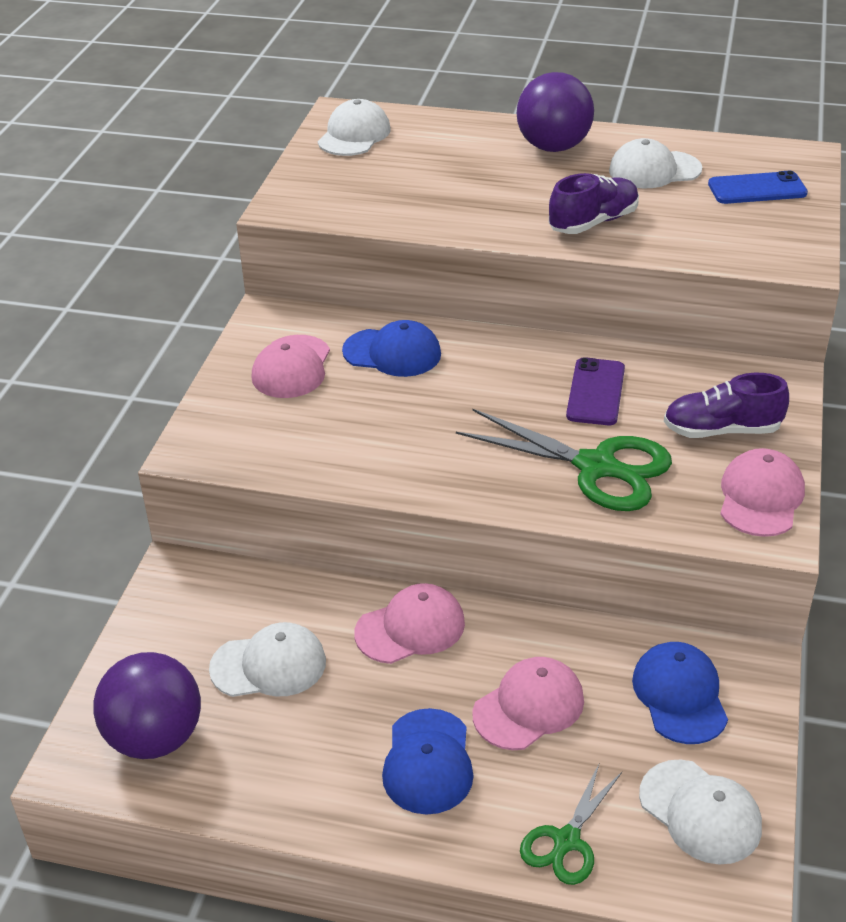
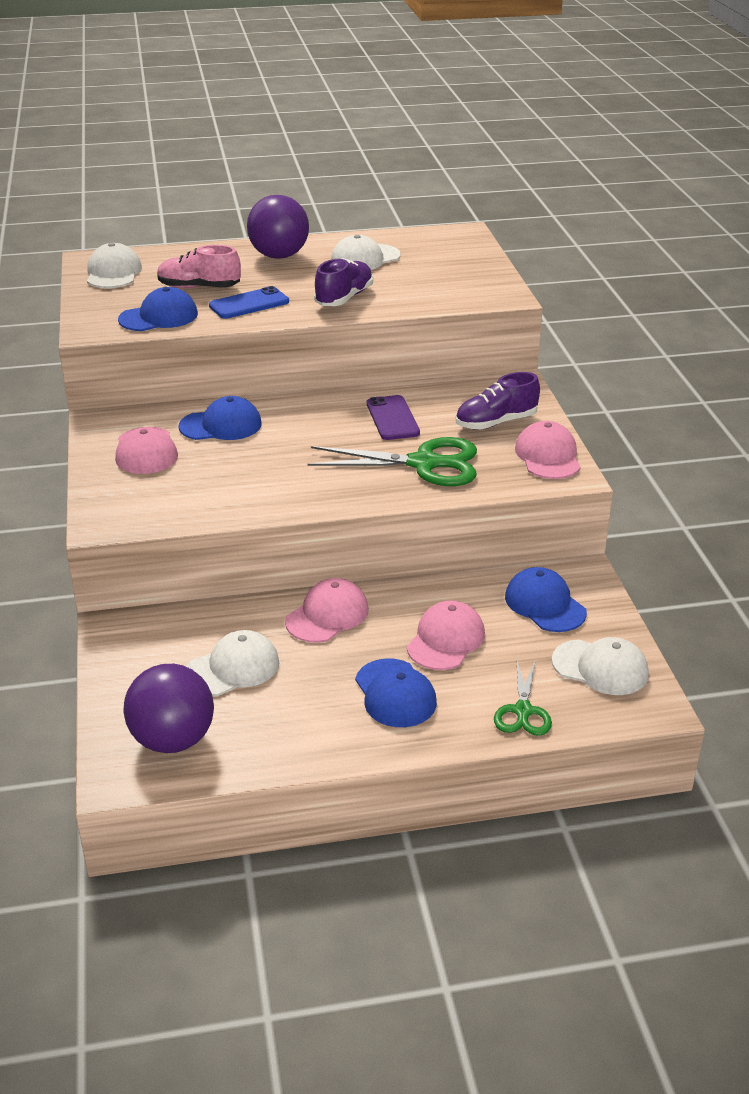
camera: 25 degrees left, 5 degrees down
(365, 205) = (159, 317): none -> blue cap
(434, 173) = (199, 287): none -> pink shoe
(757, 189) = (446, 258): blue phone -> blue phone (249, 304)

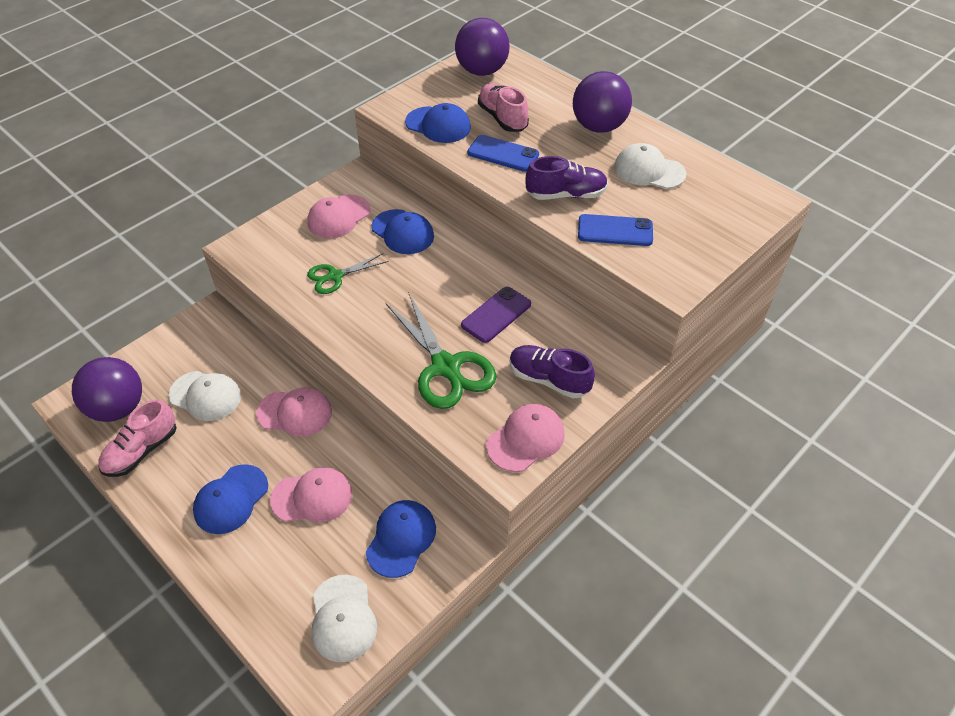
camera: 55 degrees right, 15 degrees up
(113, 273) = (482, 71): white cap -> purple ball
(259, 739) = (141, 451): none -> pink shoe
(416, 295) = (615, 230): none -> blue phone
(523, 711) = (257, 590): green scissors -> green scissors (335, 276)

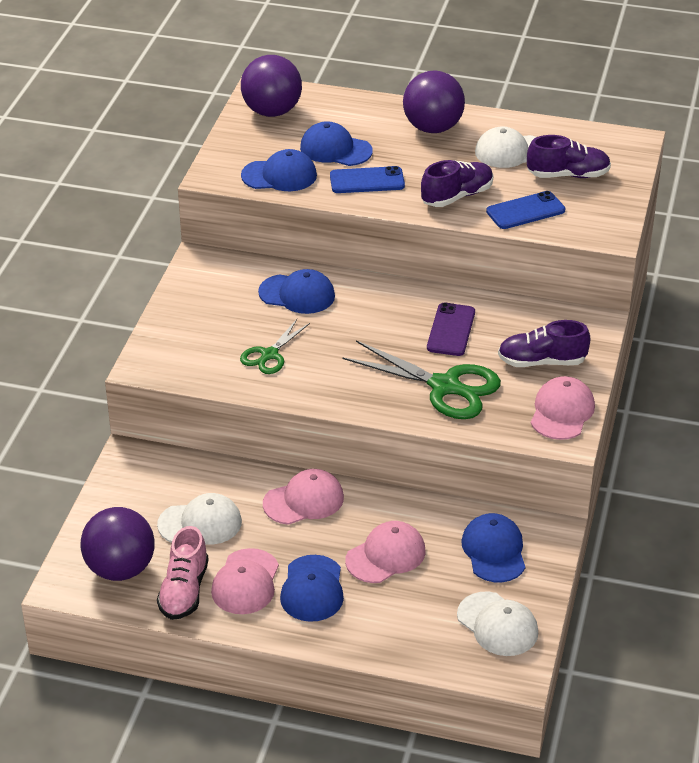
camera: 30 degrees left, 10 degrees down
(338, 217) = (219, 304): pink cap -> pink cap (245, 582)
(502, 118) = (335, 149): pink shoe -> blue cap
(682, 210) = (568, 175): none -> purple shoe

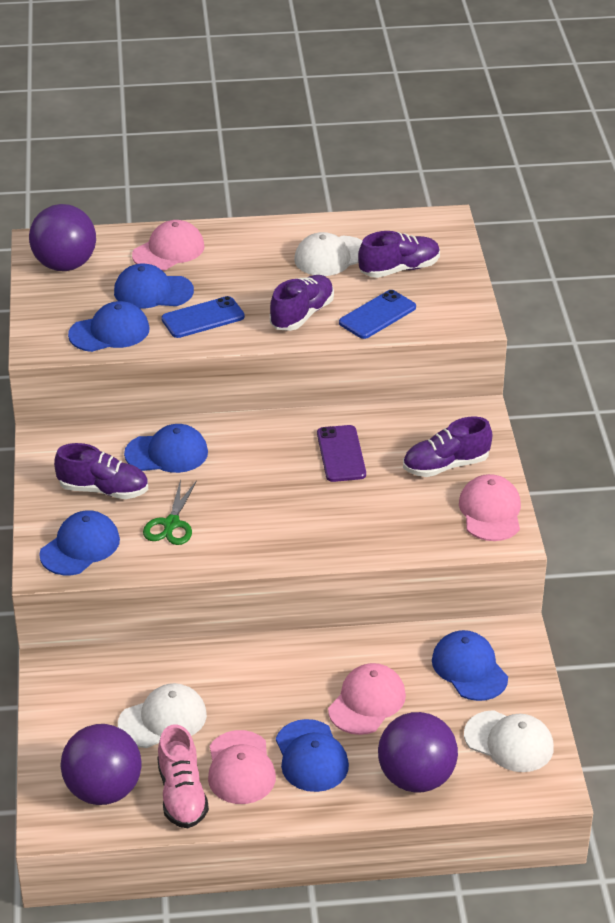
camera: 20 degrees left, 0 degrees up
(182, 355) = (80, 547): none -> blue cap
(226, 312) = (103, 490): none -> purple shoe
(304, 501) = (257, 667): pink cap -> pink cap (169, 251)
(432, 128) = (240, 248): purple ball -> purple ball (416, 778)
(445, 386) = (364, 514): green scissors -> none

